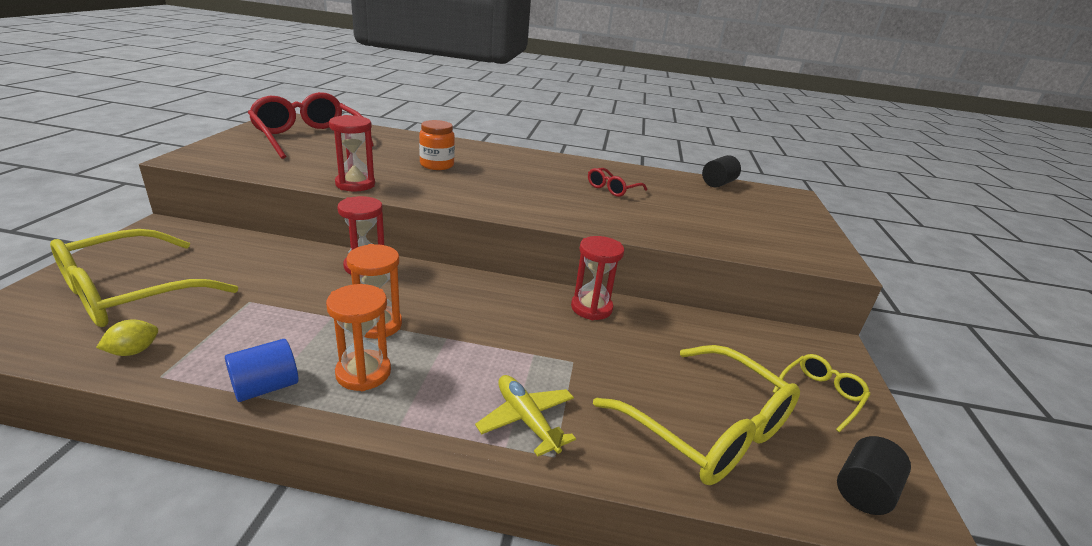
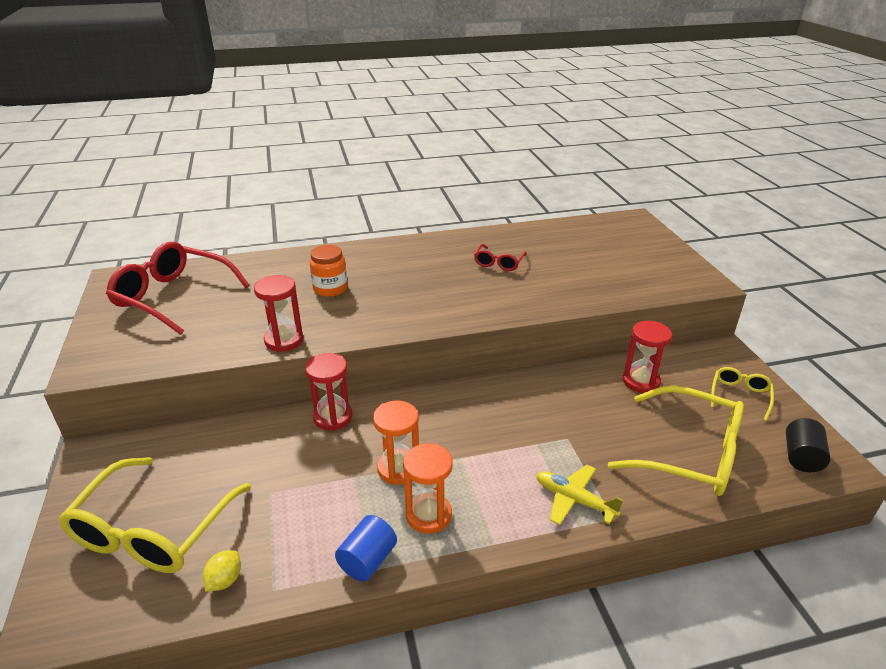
camera: 20 degrees left, 5 degrees up
(591, 308) = (544, 384): red hourglass -> red hourglass (641, 381)
(718, 183) = (572, 226): black cylinder -> none

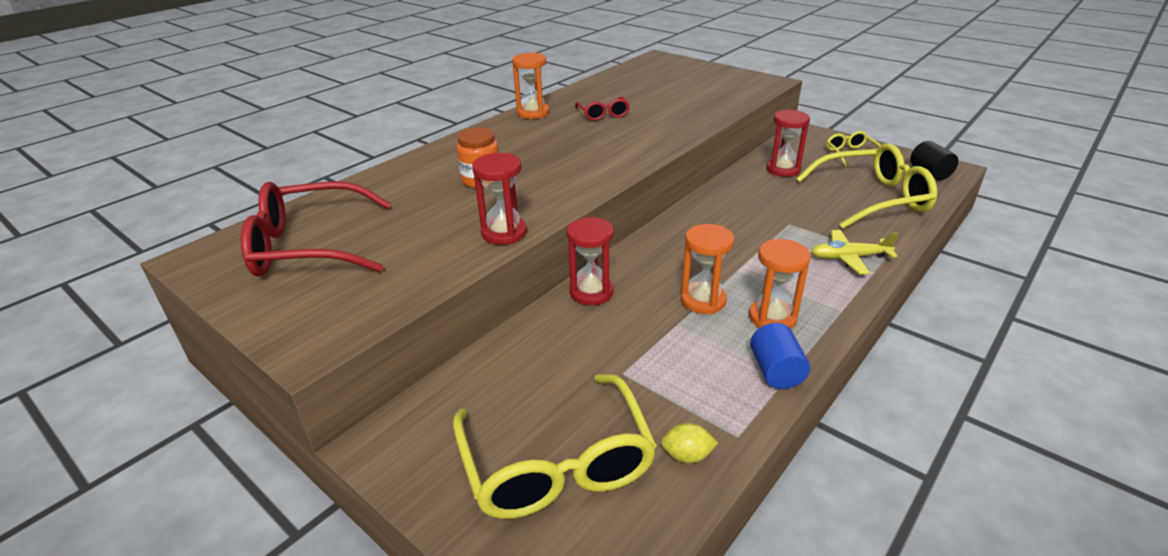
camera: 35 degrees left, 0 degrees up
(225, 580) = (687, 455): yellow lemon -> yellow lemon turned 75 degrees counterclockwise
(447, 241) = (533, 113): none -> orange hourglass

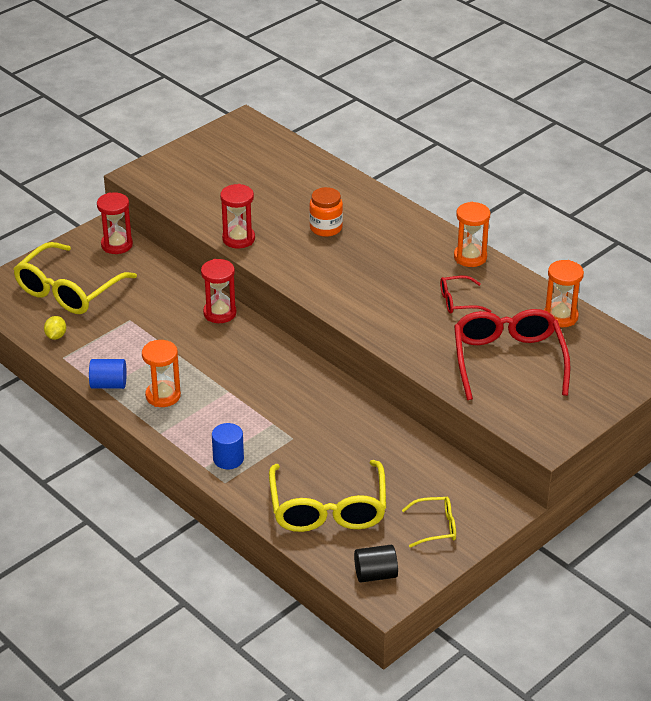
camera: 95 degrees right, 5 degrees up
(311, 246) = (245, 162): red glasses -> red glasses (508, 361)
(556, 462) = (69, 290): yellow glasses -> yellow glasses turned 45 degrees counterclockwise
(703, 300) = (194, 366): orange hourglass -> orange hourglass (560, 316)
(783, 169) = (404, 461): red hourglass -> red hourglass (117, 245)
(849, 258) = (228, 459): yellow plane -> blue cylinder

